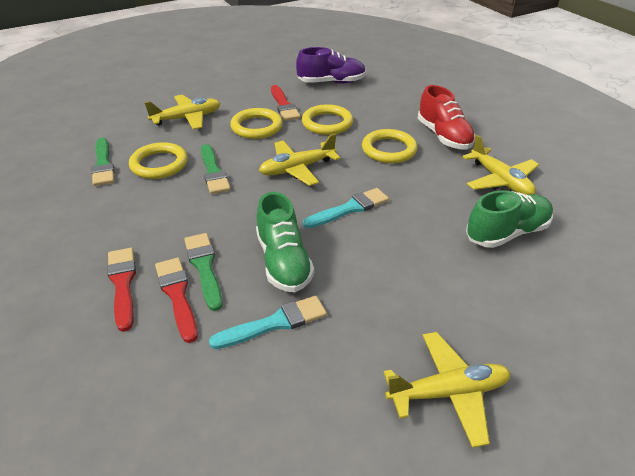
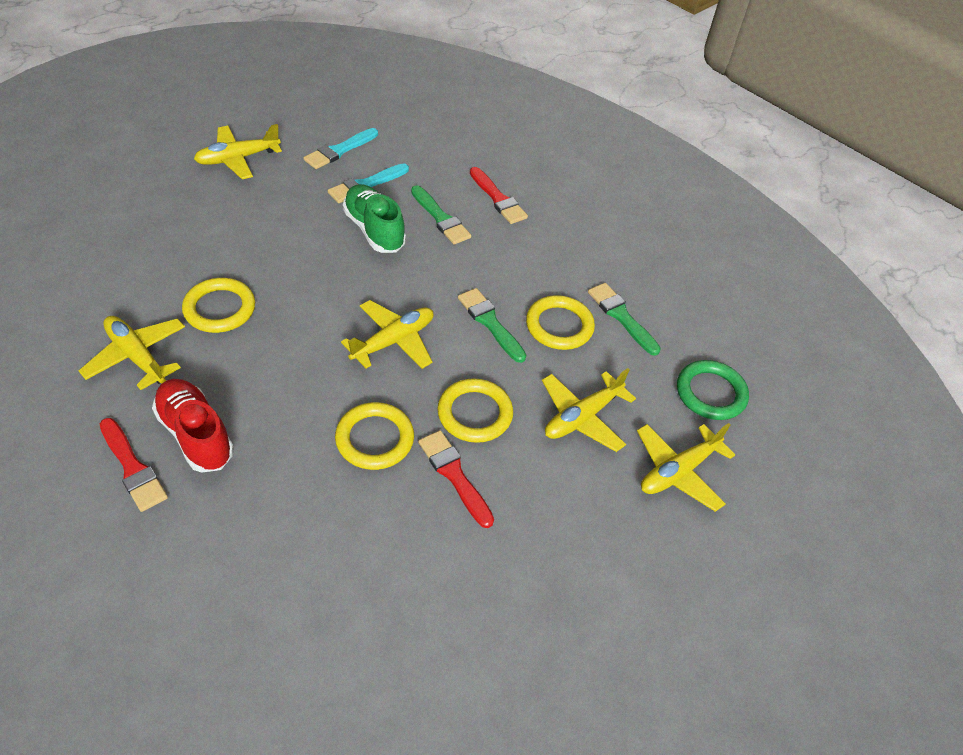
camera: 160 degrees right, 10 degrees up
(89, 119) = (710, 393): none -> green ring
(151, 94) = (678, 471): none -> yellow plane
(177, 295) = (450, 195): red brush -> red brush (133, 468)
(331, 82) = (391, 567): purple shoe -> none
(349, 209) = (321, 292): turquoise brush -> turquoise brush (339, 150)
(389, 150) = (279, 393): yellow ring -> yellow ring (219, 309)
(507, 233) = (154, 283): green shoe -> none

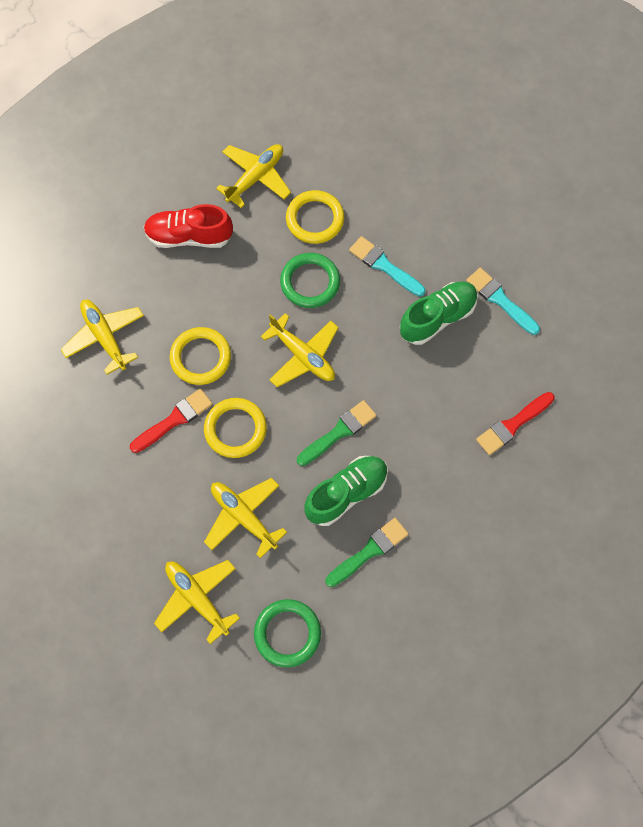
camera: 90 degrees right, 20 degrees up
(133, 468) = (156, 206): red brush -> none
(196, 434) = (189, 236): red shoe -> red shoe turned 135 degrees counterclockwise
(238, 159) = (508, 184): yellow plane -> yellow plane (105, 337)
(302, 323) = (310, 282): none -> green ring
(339, 150) = (546, 267): turquoise brush -> turquoise brush (384, 266)
(440, 218) = (469, 374): green brush -> none
(559, 326) = (346, 493): yellow ring -> green shoe

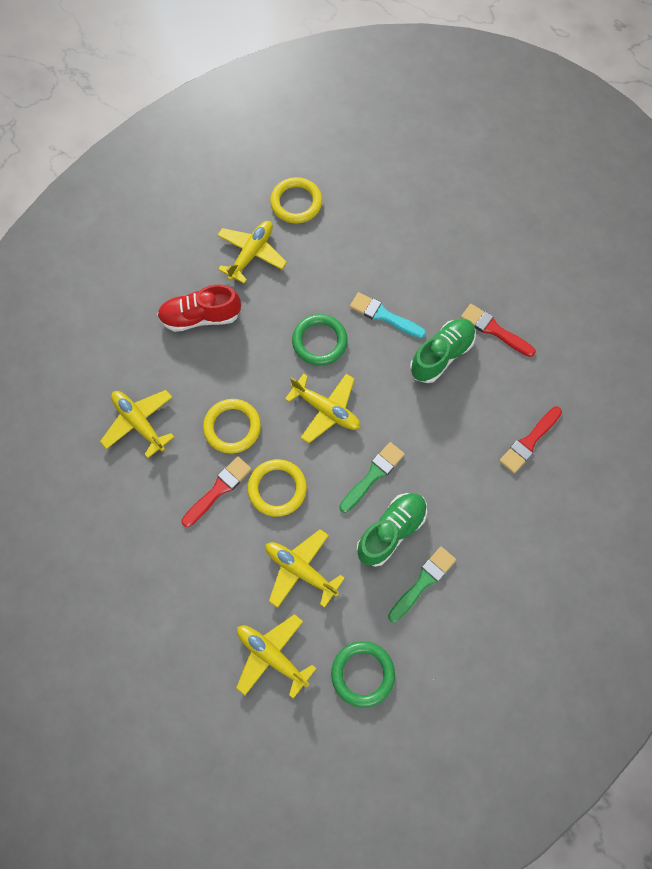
camera: 10 degrees left, 0 degrees up
(315, 219) = (313, 283): yellow ring -> yellow ring (296, 203)
(500, 300) = (494, 330): turquoise brush -> red brush

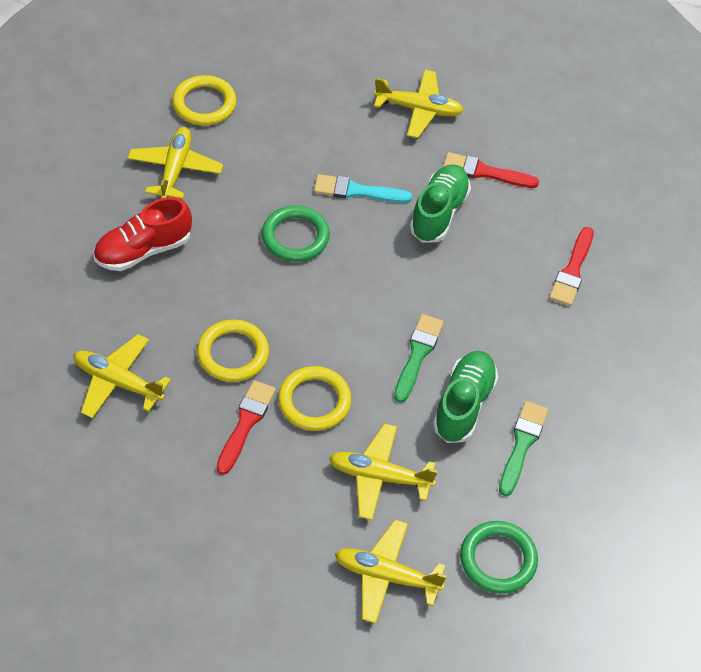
camera: 25 degrees left, 15 degrees down
(326, 410) = (334, 304): yellow plane -> yellow plane (418, 109)

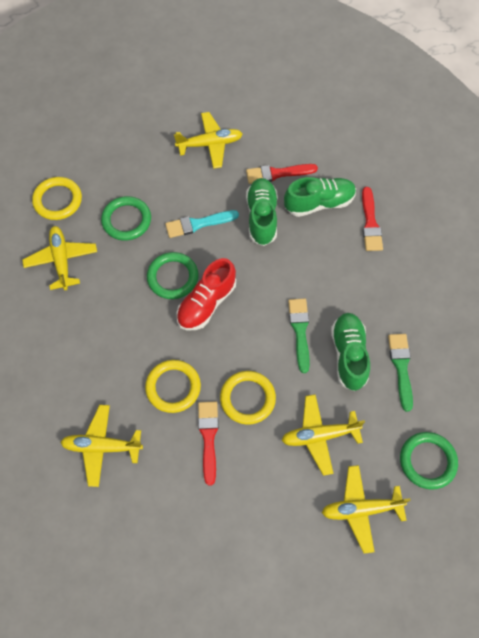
camera: 20 degrees left, 10 degrees up
(143, 250) = (69, 334): red shoe -> red shoe (206, 303)
(273, 155) = (126, 220): none -> green ring
(519, 224) = (319, 203): none -> green shoe

